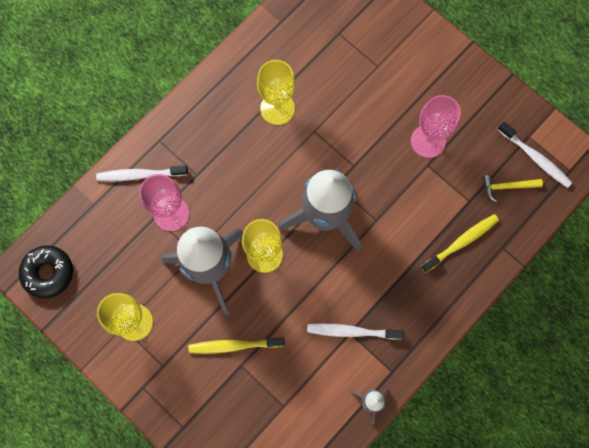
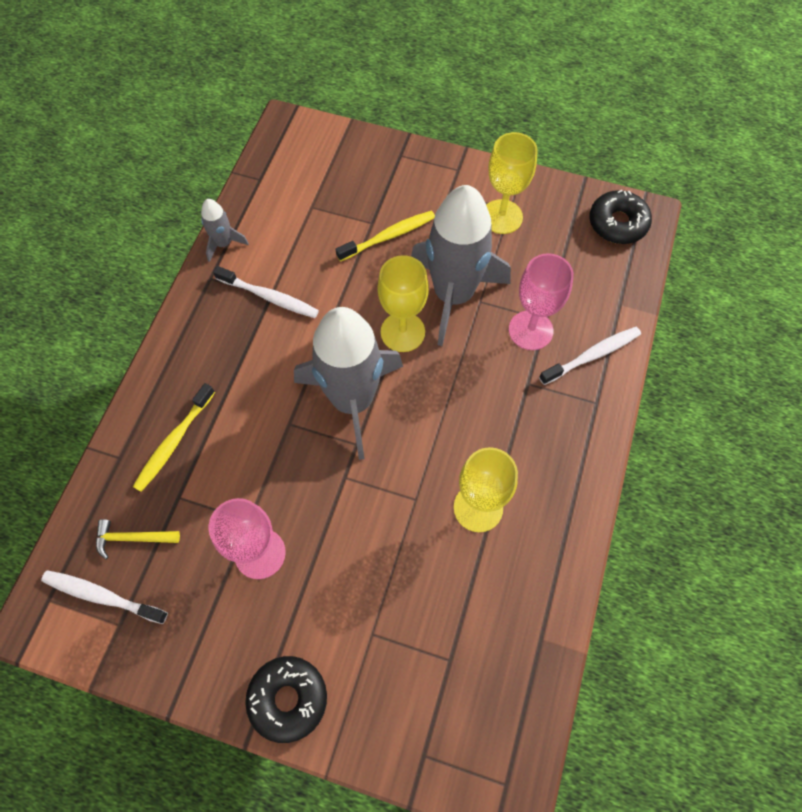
camera: 155 degrees right, 10 degrees down
(352, 331) = (269, 297): white toothbrush -> white toothbrush turned 45 degrees clockwise
(440, 54) = (288, 699): none -> black donut
(507, 186) = (132, 538): yellow hammer -> yellow hammer turned 150 degrees counterclockwise

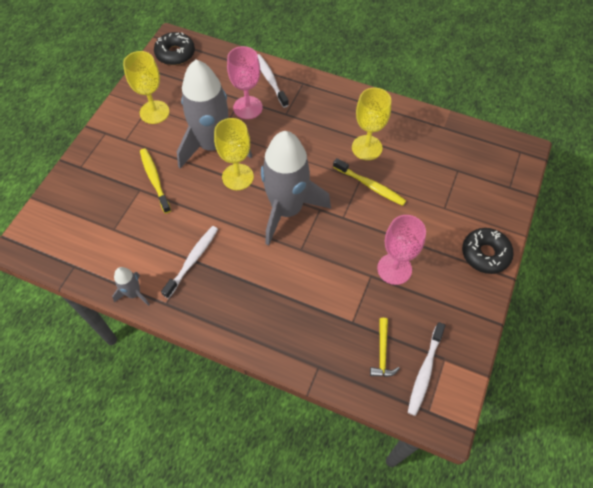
camera: 85 degrees left, 5 degrees down
(174, 442) = (308, 327): yellow toothbrush -> yellow toothbrush (370, 186)

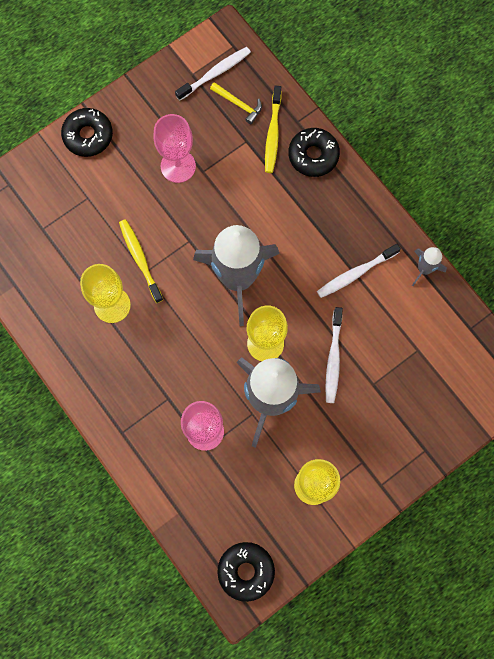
camera: 150 degrees left, 15 degrees up
(155, 179) = (352, 388): yellow toothbrush -> yellow toothbrush (273, 134)
(270, 80) = (156, 458): white toothbrush -> white toothbrush (333, 358)
(284, 342) = (313, 155): none -> black donut
(382, 353) = (238, 104): yellow hammer -> yellow hammer turned 90 degrees clockwise

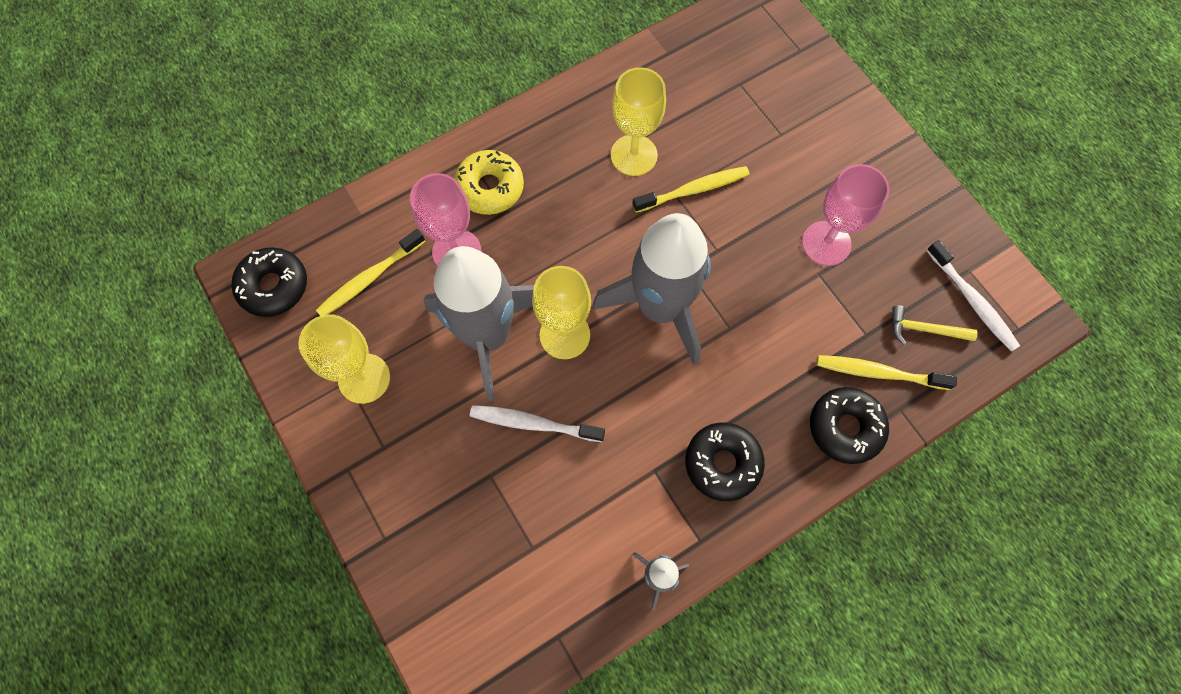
camera: 95 degrees right, 5 degrees down
(88, 136) = (869, 138): black donut -> black donut (722, 463)
(148, 413) = (490, 188): none -> yellow donut
(233, 495) = (369, 278): none -> yellow toothbrush
(238, 104) = (924, 329): yellow hammer -> yellow hammer turned 60 degrees clockwise
(355, 273) = (657, 469): white toothbrush -> none

